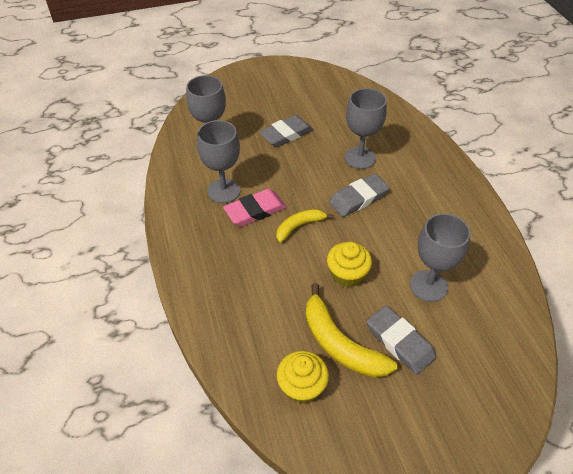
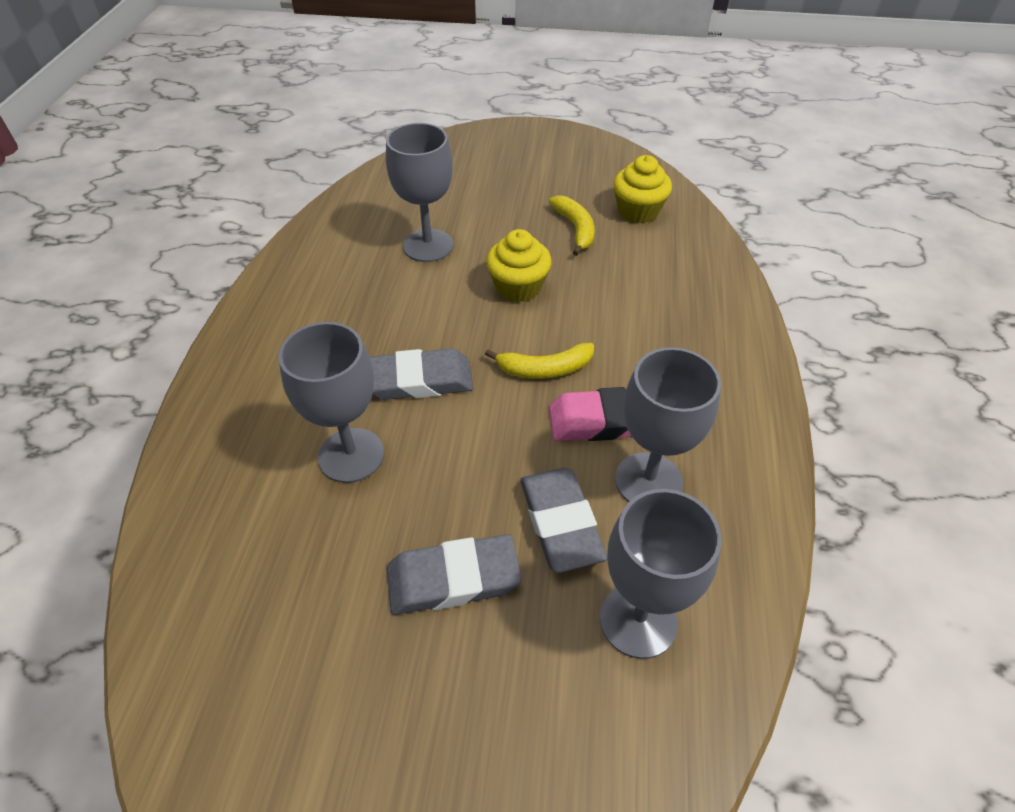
camera: 155 degrees left, 0 degrees up
(340, 344) = (575, 229): yellow banana -> yellow banana, size x0.61
(399, 342) = (508, 212): grey eraser -> grey eraser (560, 522)

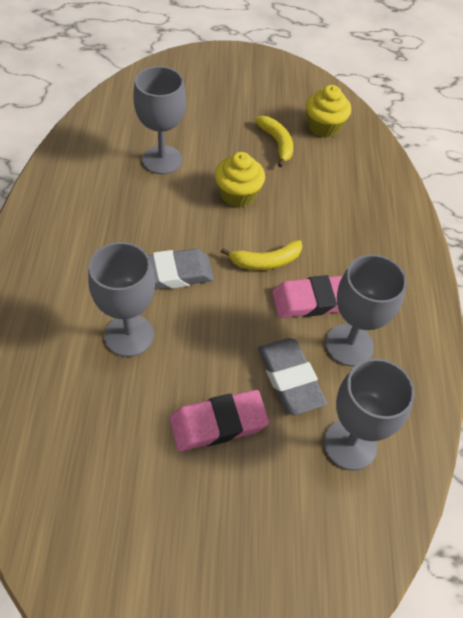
camera: 10 degrees left, 5 degrees up
(453, 579) = (218, 423): grey eraser -> pink eraser

